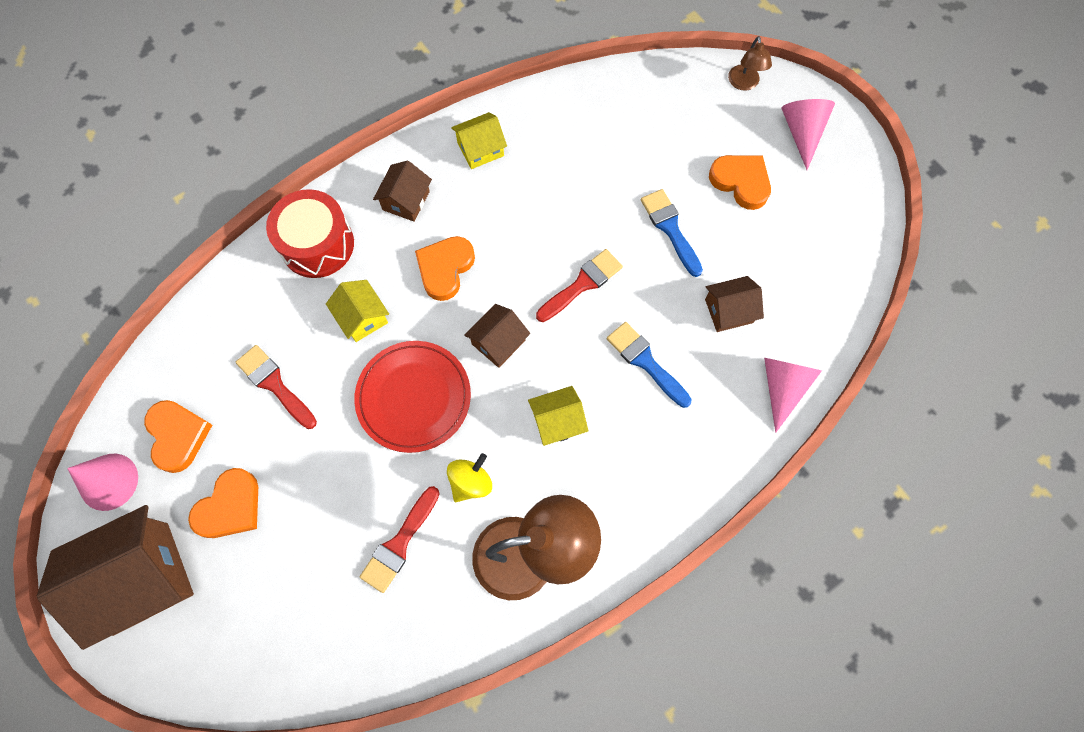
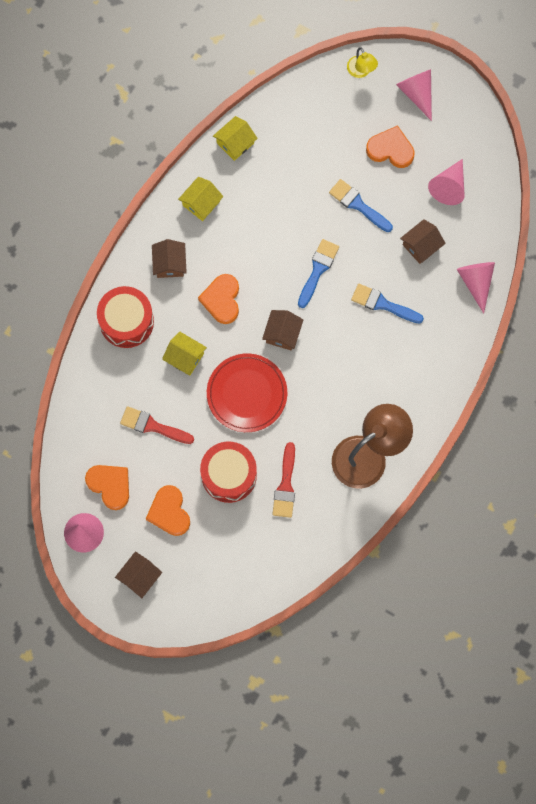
camera: 25 degrees left, 5 degrees up
(140, 578) = (139, 577): brown house -> brown house, size x0.52
(230, 507) = (169, 512): orange heart -> orange heart turned 150 degrees clockwise
(333, 494) = (229, 475): none -> red drum
(471, 482) = (310, 429): yellow spinning top -> none
(557, 421) = (345, 367): yellow house -> yellow house (235, 143)
(582, 284) = (318, 270): red brush -> blue brush
(744, 84) = (361, 71): brown lamp -> yellow lamp
(796, 255) = (449, 187): none -> pink cone

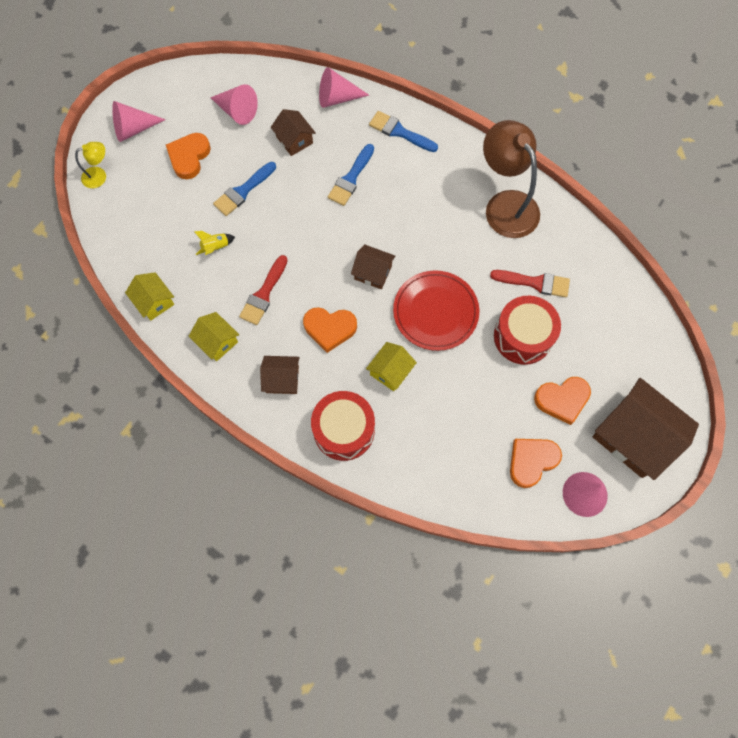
camera: 85 degrees left, 5 degrees down
(139, 577) = (634, 436): brown house -> brown house, size x1.94
(153, 426) = (466, 410): red brush -> red brush (264, 294)
(295, 188) = (216, 247): none -> yellow rocket
(318, 270) = (308, 233): blue brush -> blue brush (399, 132)

